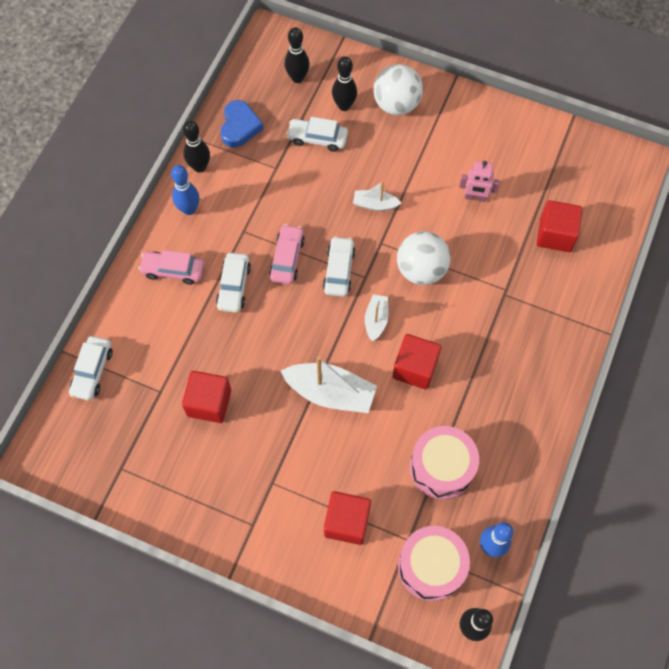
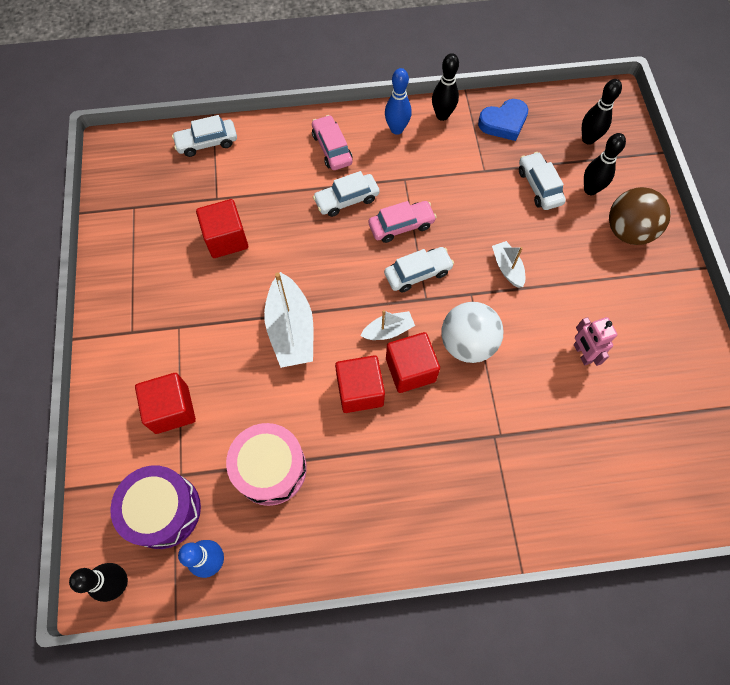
camera: 60 degrees right, 0 degrees up
(396, 104) = (628, 231): white ball -> brown ball
(431, 566) = (163, 510): pink drum -> purple drum
(555, 235) = (598, 454): red cube -> red cube (410, 370)

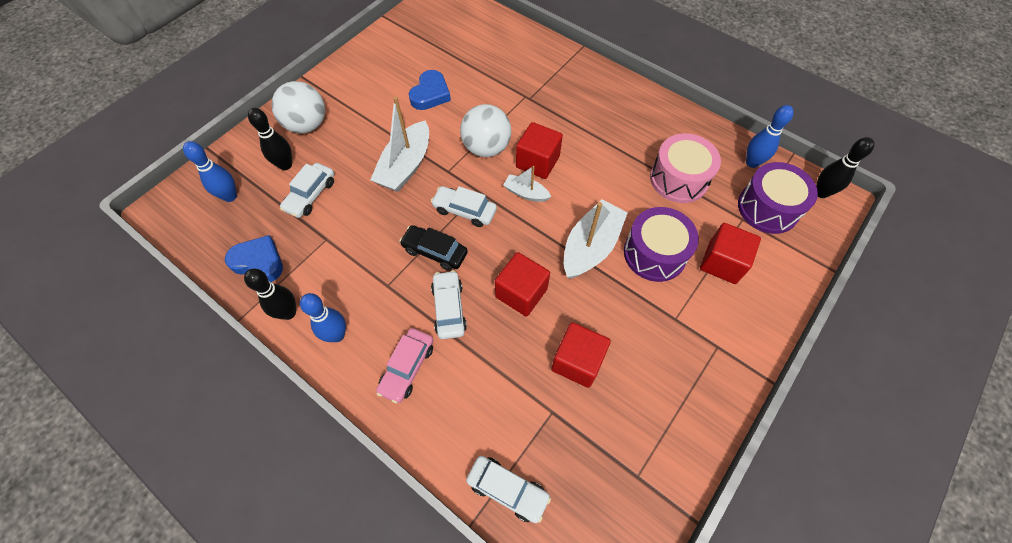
camera: 135 degrees left, 5 degrees down
(235, 369) = (654, 253): none -> purple drum
(346, 200) = (449, 308): white car -> white car turned 120 degrees counterclockwise
(360, 391) = (581, 175): red cube -> red cube (521, 293)
(401, 226) = (435, 251): pink car -> black car
(507, 268) = (405, 166): white boat -> white boat, size x1.85
(582, 353) = (430, 94): pink robot -> blue heart
(588, 139) = (230, 196): black bowling pin -> blue bowling pin
(628, 231) = (307, 125): brown ball -> white ball

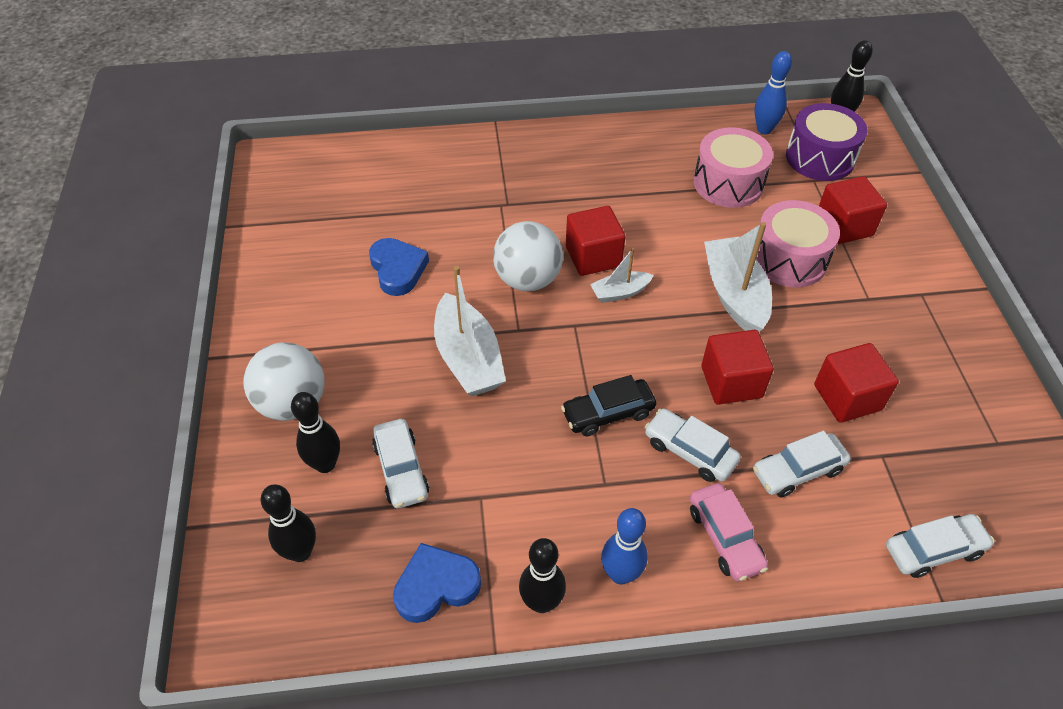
camera: 45 degrees left, 10 degrees down
(230, 196) = (300, 552): blue bowling pin -> black bowling pin
(464, 210) = (585, 353): white car -> white car (798, 471)
(654, 253) = (788, 259): purple drum -> pink drum

